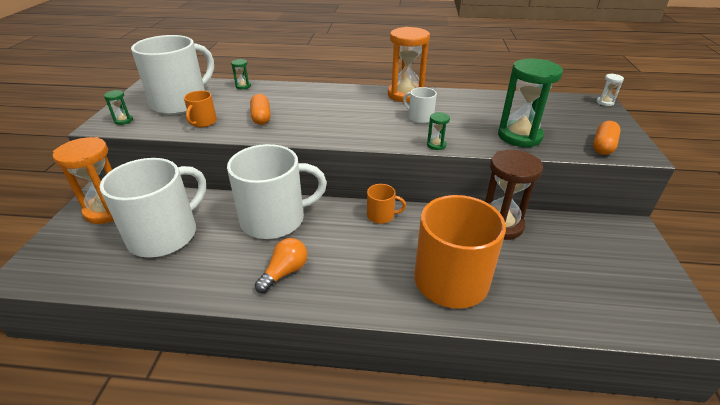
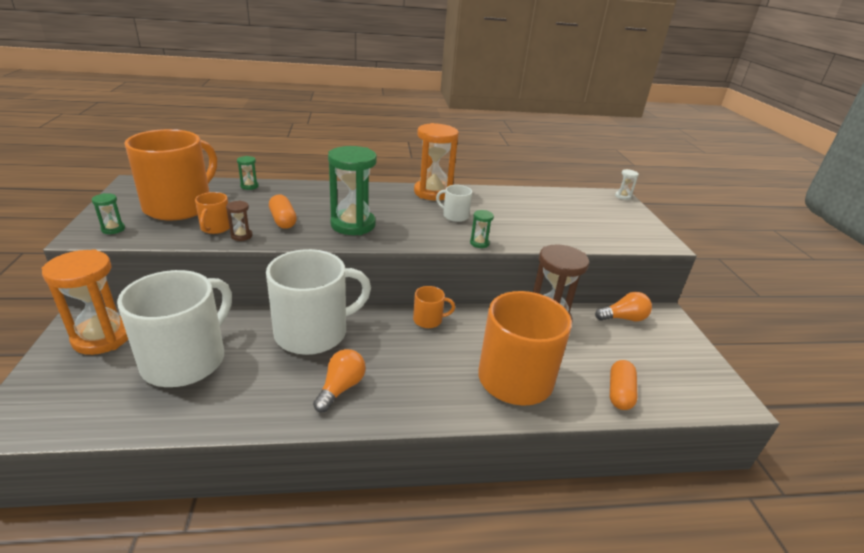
camera: 15 degrees left, 5 degrees down
(181, 103) = (179, 206): white mug -> orange mug
(222, 130) = (241, 236): none -> brown hourglass
(519, 136) = (556, 231): green hourglass -> green hourglass (353, 225)
(583, 229) = (623, 318): none -> orange light bulb
(603, 146) = (632, 238): orange capsule -> orange capsule (619, 393)

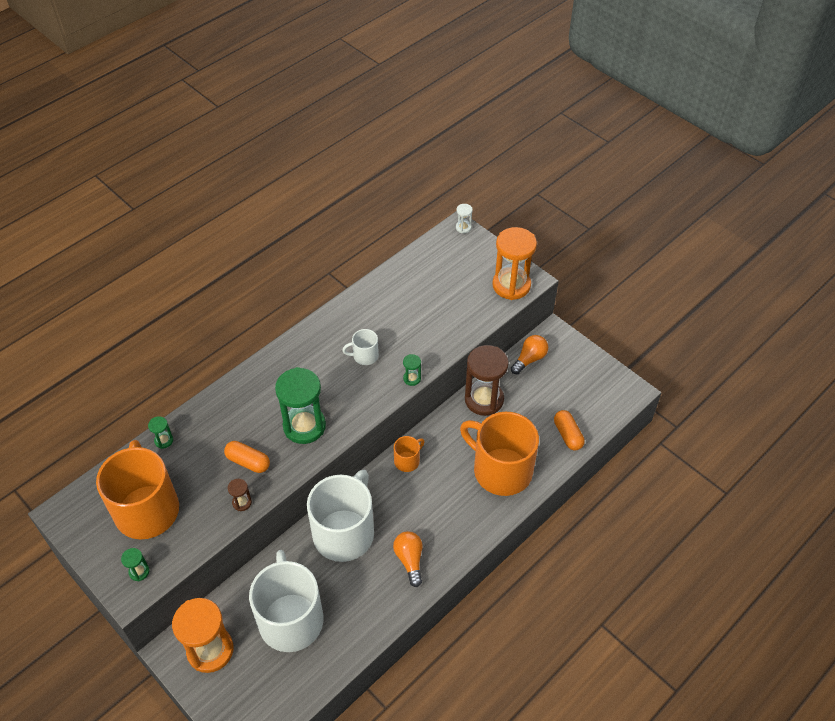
camera: 35 degrees left, 20 degrees up
(215, 228) = (211, 509): orange mug -> none
(433, 192) = (318, 334): orange hourglass -> orange hourglass (511, 285)

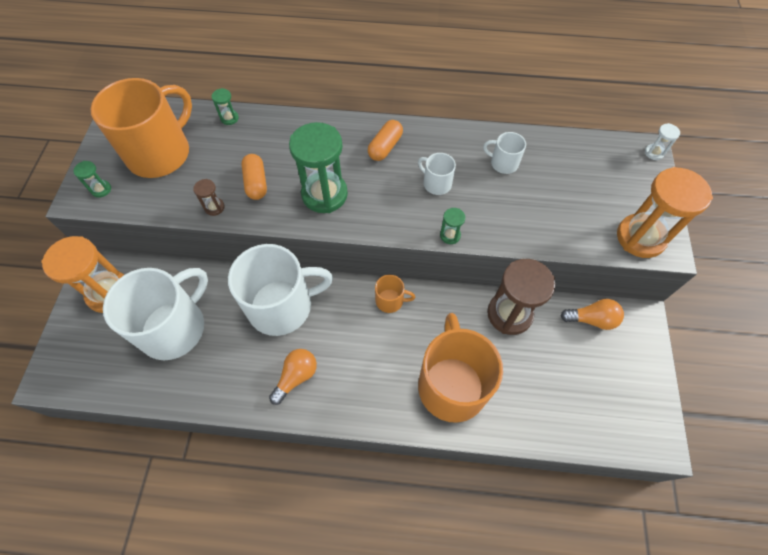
camera: 50 degrees right, 10 degrees up
(388, 308) = (503, 163): none -> white mug
(568, 435) = (547, 417): orange capsule -> orange capsule (385, 147)

